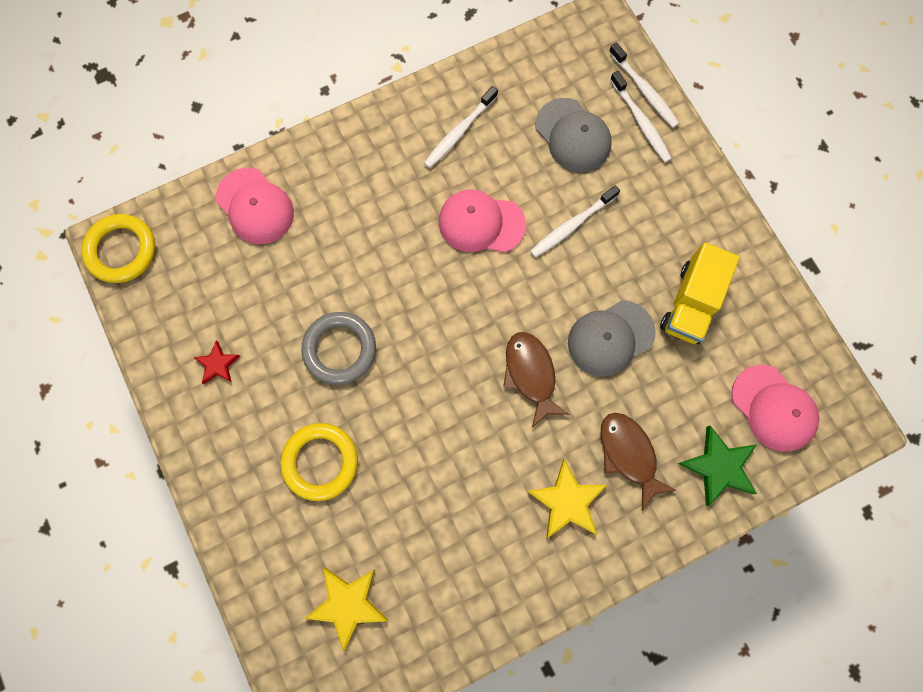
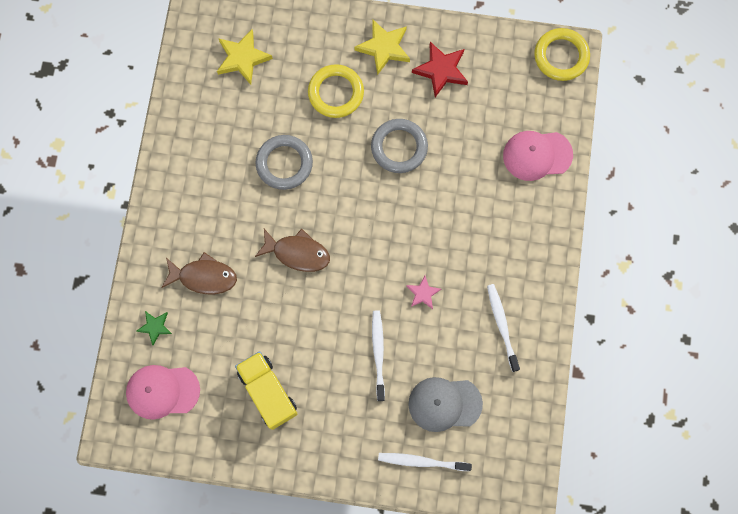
camera: 125 degrees right, 0 degrees up
(218, 364) = (441, 70): red star -> red star, size x1.71
(443, 460) = (284, 163): none -> grey ring
(481, 223) = (423, 293): pink cap -> pink star
(567, 501) = (205, 219): yellow star -> yellow star (384, 48)
(610, 338) = (283, 321): grey cap -> none
(644, 90) = (445, 484): white toothbrush -> none
(718, 466) = (155, 327): green star -> green star, size x0.59

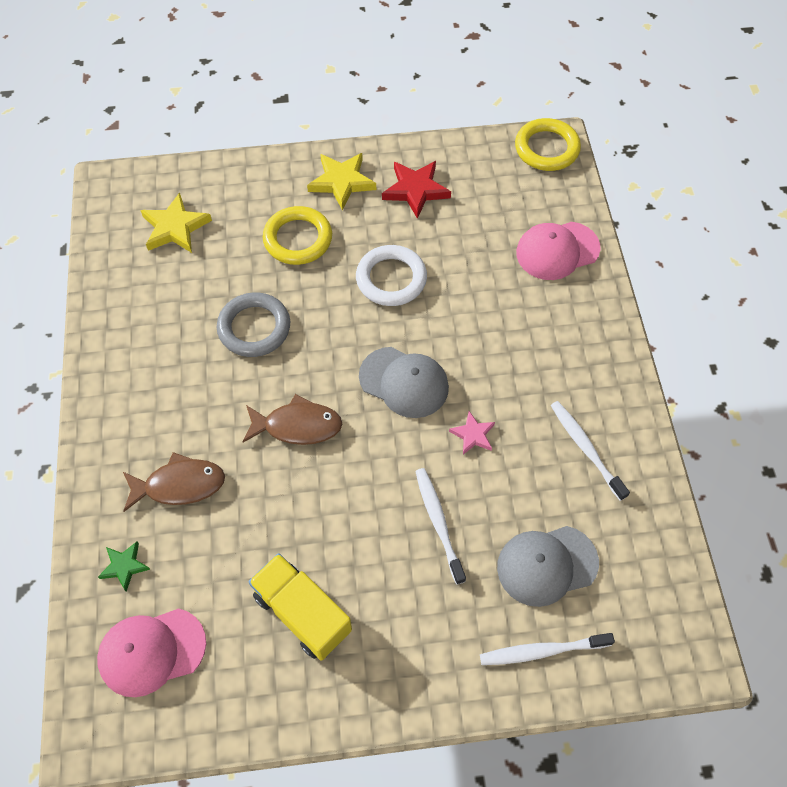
camera: 15 degrees left, 15 degrees down
(384, 238) = (404, 382): none -> grey cap
(399, 147) = (391, 279): grey ring -> white ring

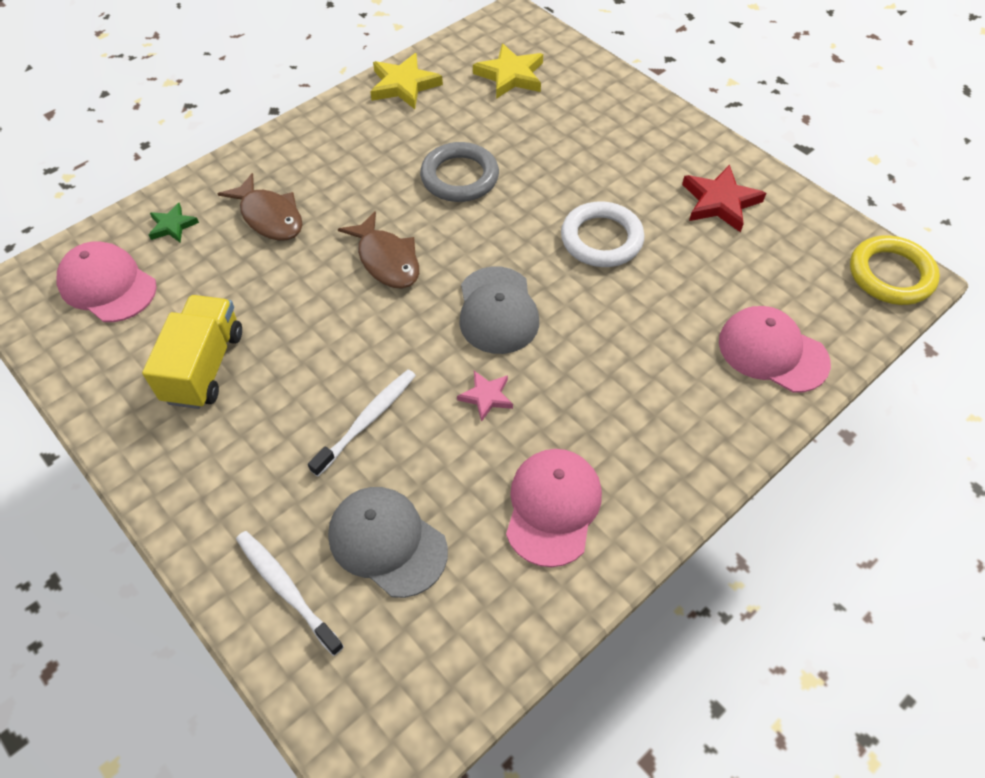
camera: 55 degrees right, 5 degrees down
(298, 239) = (578, 153): yellow ring -> none
(342, 182) = (670, 147): yellow star -> yellow star (404, 85)
(586, 449) = (553, 507): white toothbrush -> pink cap

